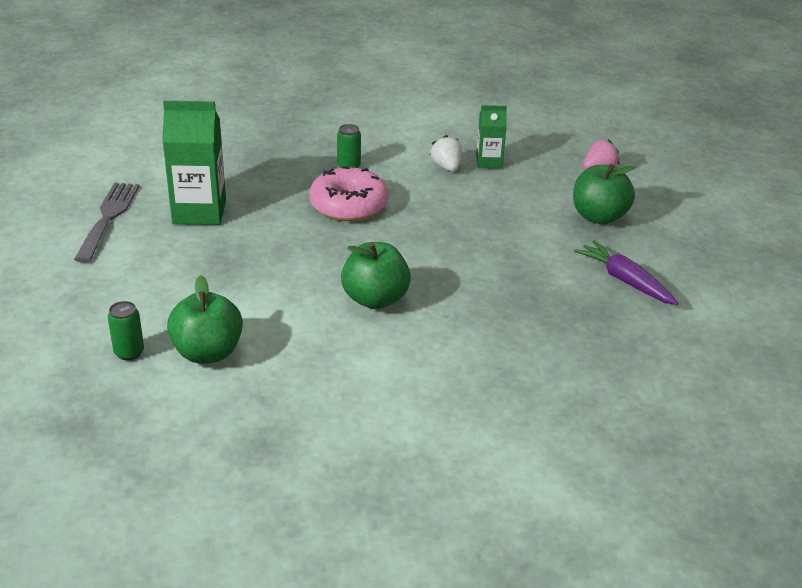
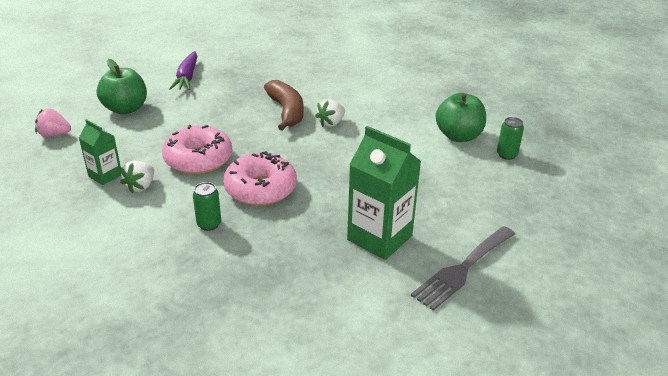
camera: 140 degrees left, 0 degrees up
(375, 299) = (331, 123): green apple -> white strawberry
(442, 204) = (198, 159): none -> pink donut
(443, 291) = (286, 111): none -> brown banana

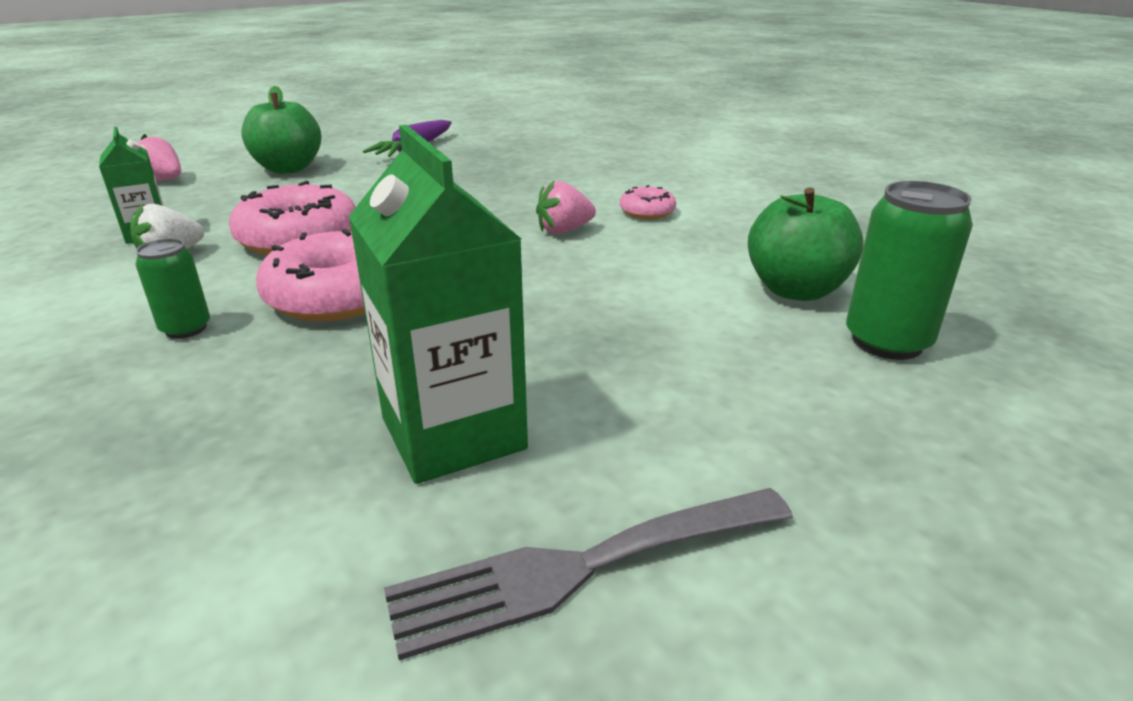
camera: 25 degrees right, 5 degrees down
(286, 111) = (508, 205): brown banana -> none
(331, 123) = (564, 230): white strawberry -> pink strawberry
(361, 101) = (647, 212): none -> pink donut
(506, 155) = (887, 342): green can -> green can, size x1.69

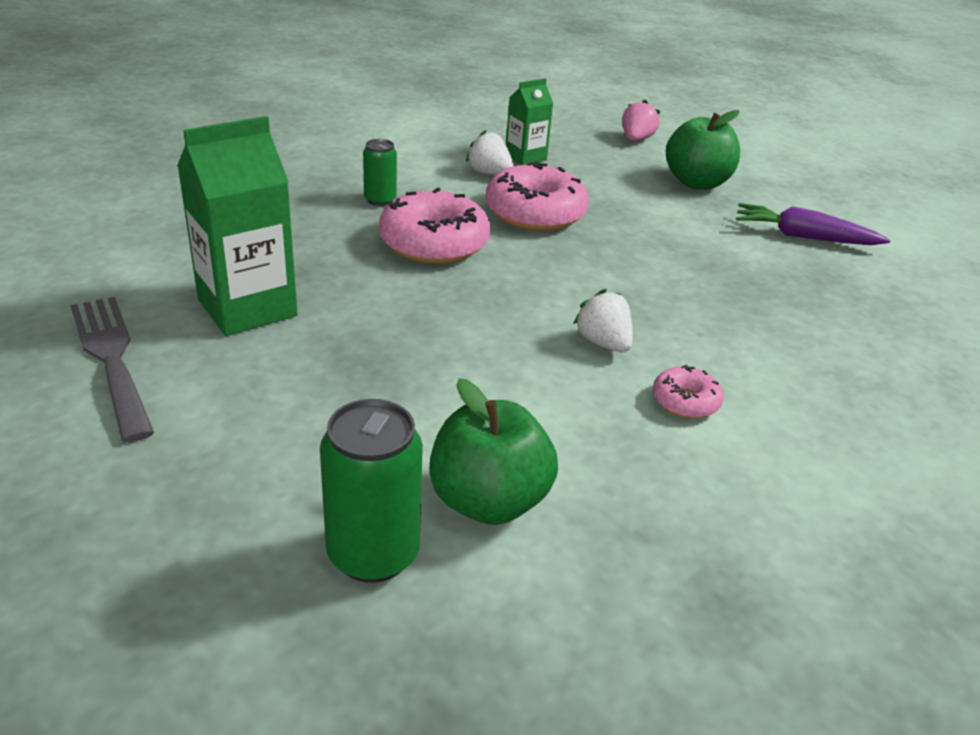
camera: 80 degrees right, 5 degrees up
(564, 230) = (603, 343): pink strawberry -> white strawberry

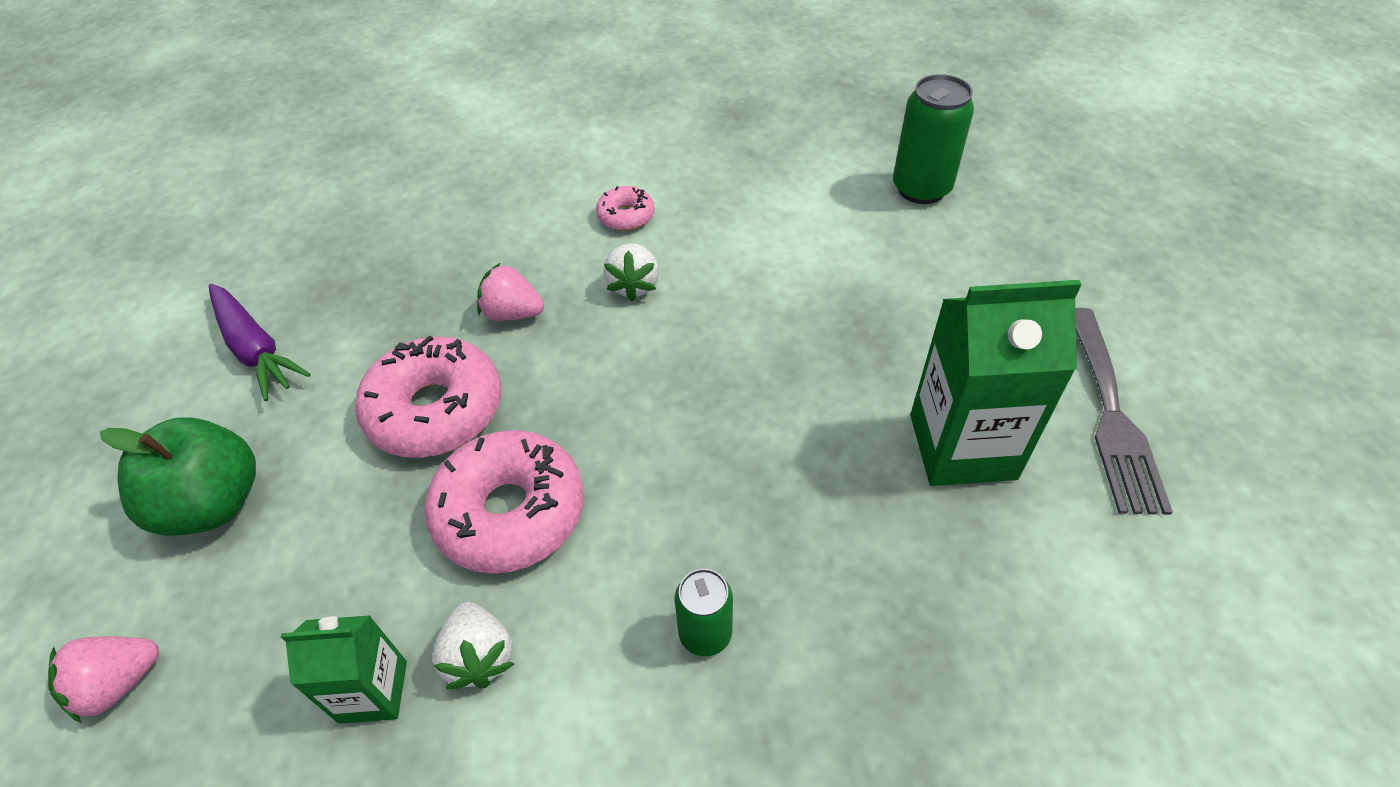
camera: 145 degrees left, 15 degrees up
(434, 243) = (691, 492): pink donut -> pink donut (435, 410)
(489, 501) = (830, 195): green apple -> none
(672, 298) = (513, 313): none -> pink strawberry

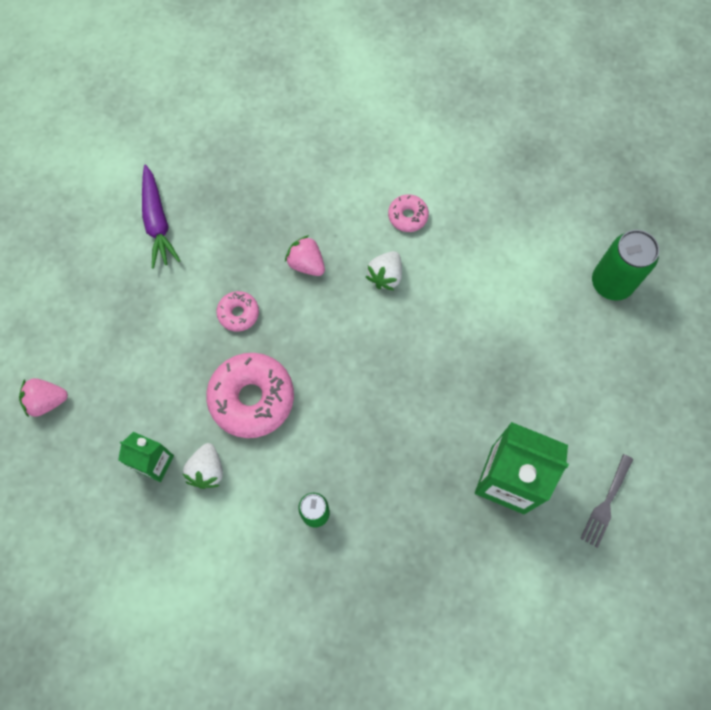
camera: 25 degrees right, 20 degrees up
(213, 504) = (110, 319): green apple -> none
(435, 410) = (238, 313): pink donut -> pink donut, size x0.51
(1111, 416) = (606, 504): grey fork -> grey fork, size x0.62

